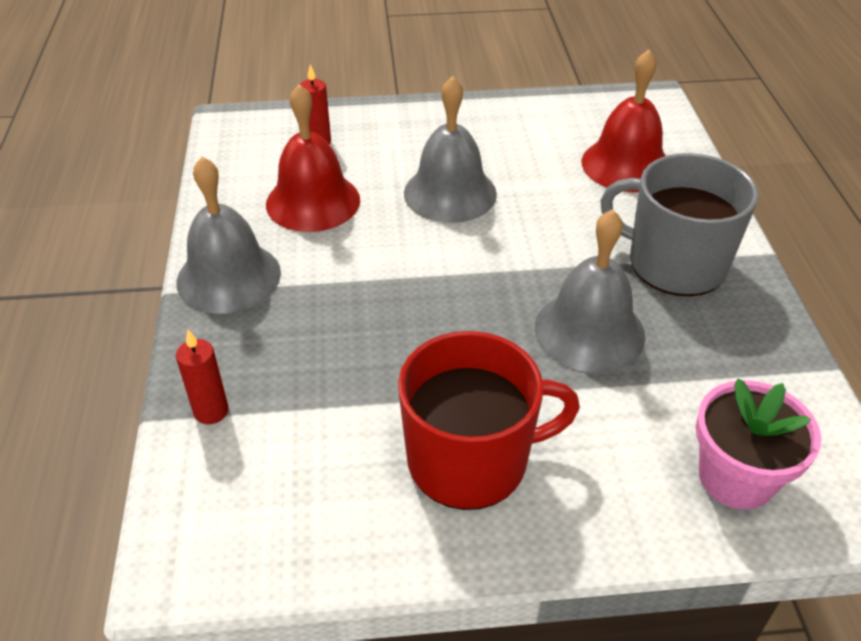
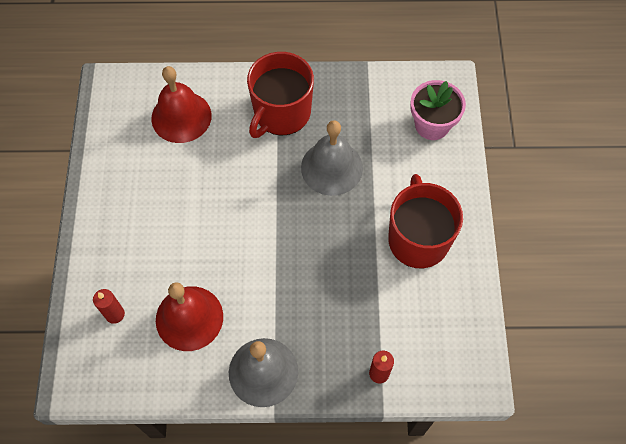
camera: 85 degrees left, 20 degrees up
(450, 193) = (194, 227): grey bell -> none
(674, 263) = (281, 113): grey mug -> red mug

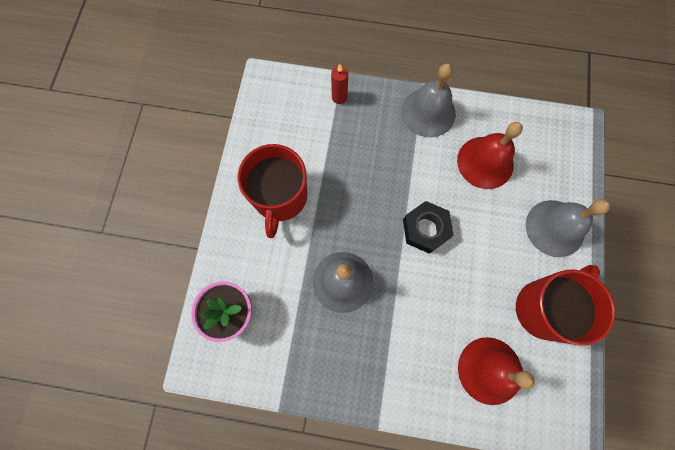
camera: 170 degrees left, 10 degrees up
(110, 255) = (555, 228): none -> grey bell
(115, 314) = (547, 175): red candle -> none
(253, 231) = (425, 229): none -> black nut
(281, 113) = (383, 355): red mug -> red mug (545, 308)

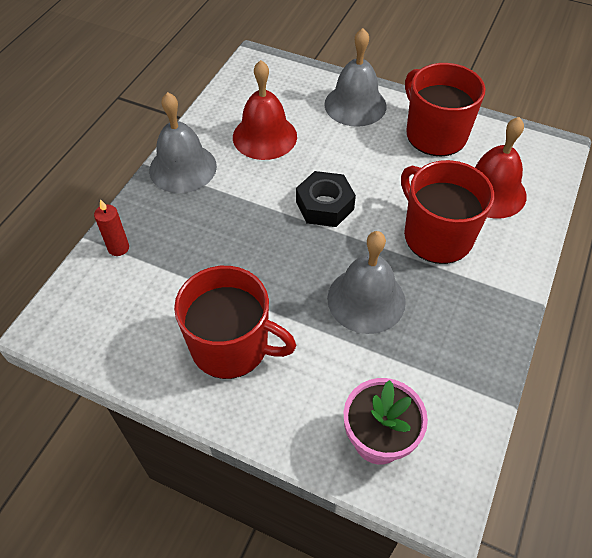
camera: 75 degrees left, 20 degrees down
(423, 327) = (436, 235): none -> red mug

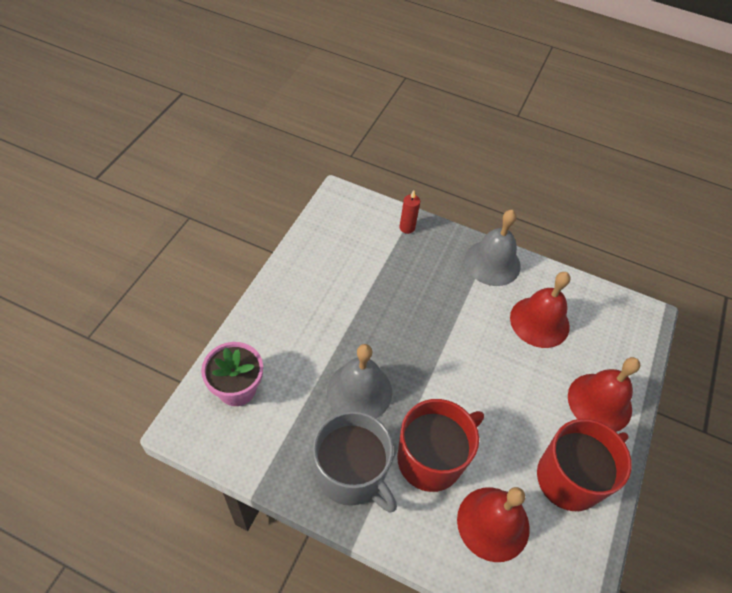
camera: 85 degrees right, 0 degrees up
(231, 346) = (320, 298): red mug -> none
(324, 205) = (460, 366): black nut -> none
(355, 105) = (599, 402): grey bell -> red bell
(468, 306) = (351, 474): none -> grey mug

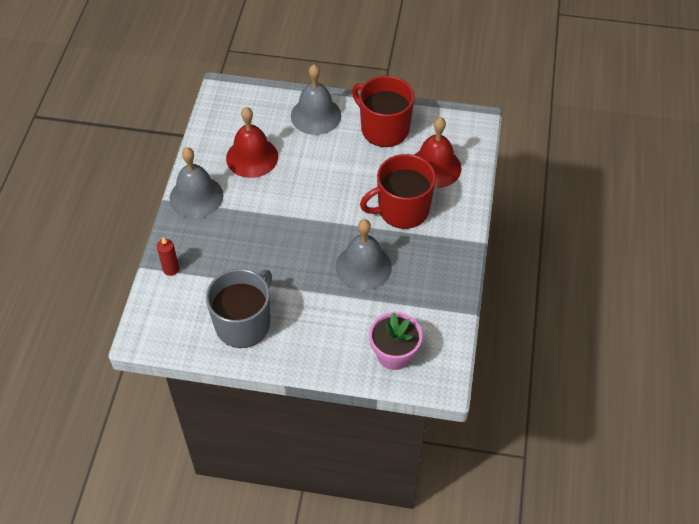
camera: 100 degrees left, 0 degrees up
(351, 474) = (434, 255): grey mug -> grey mug (243, 323)
(431, 458) = (402, 209): red mug -> red mug turned 60 degrees counterclockwise
(599, 402) = (316, 115): red bell -> grey bell

